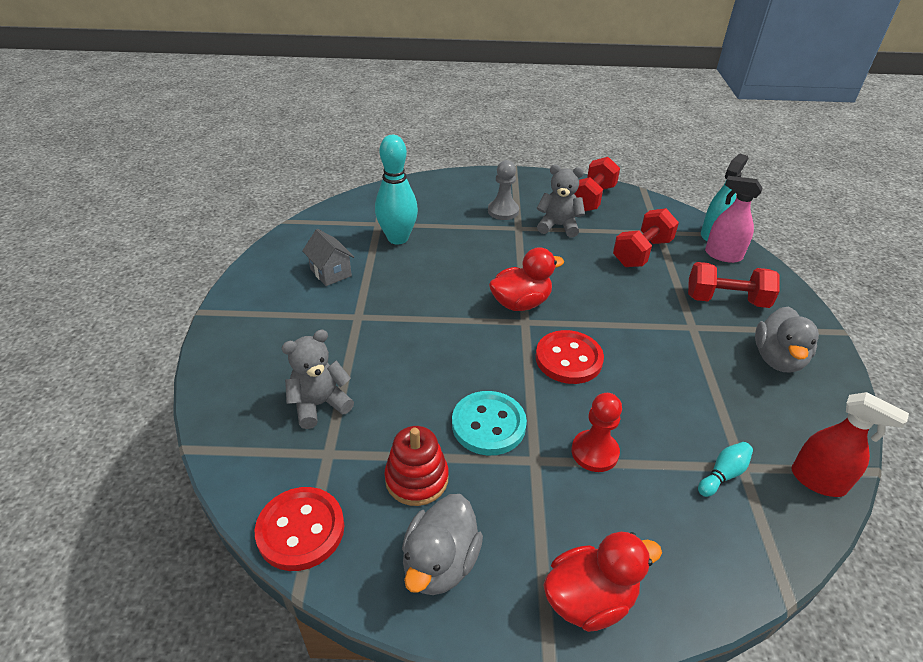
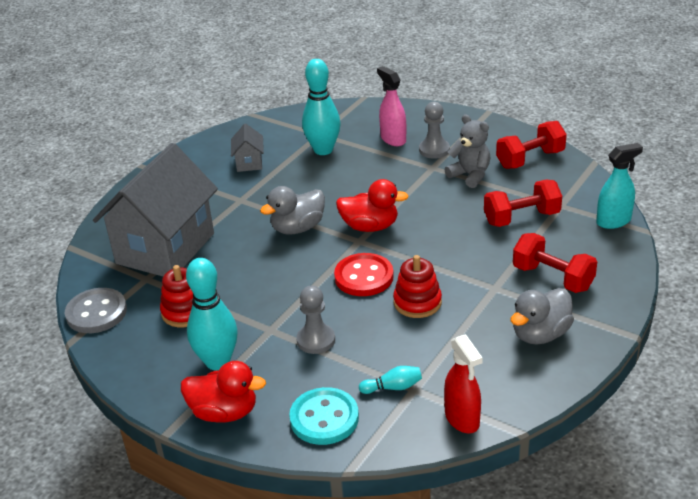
camera: 35 degrees right, 5 degrees down
(301, 530) = (96, 313): red button -> grey button
(319, 404) = (165, 248): grey teddy bear -> grey house
(440, 563) = (157, 359): grey duck -> grey duck (298, 228)
(488, 425) = (261, 298): turquoise button -> turquoise button (324, 418)
(516, 530) = (217, 362): none -> turquoise bowling pin
(594, 452) = (316, 340): red pawn -> grey pawn
(645, 368) = (417, 302): none -> red stacking toy
(722, 255) = (599, 242): pink spray bottle -> pink spray bottle (393, 139)

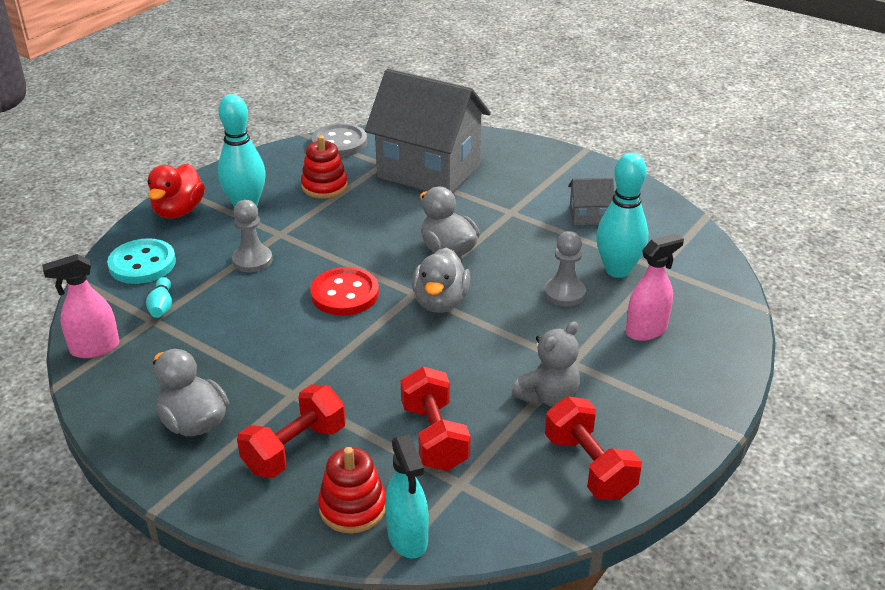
camera: 90 degrees right, 0 degrees up
(370, 226) = (440, 302): red duck -> grey duck
(417, 302) = (287, 330): red stacking toy -> red stacking toy (352, 507)
(434, 150) = (617, 367): grey pawn -> grey pawn (564, 293)
(462, 419) = (94, 348): red spray bottle -> pink spray bottle

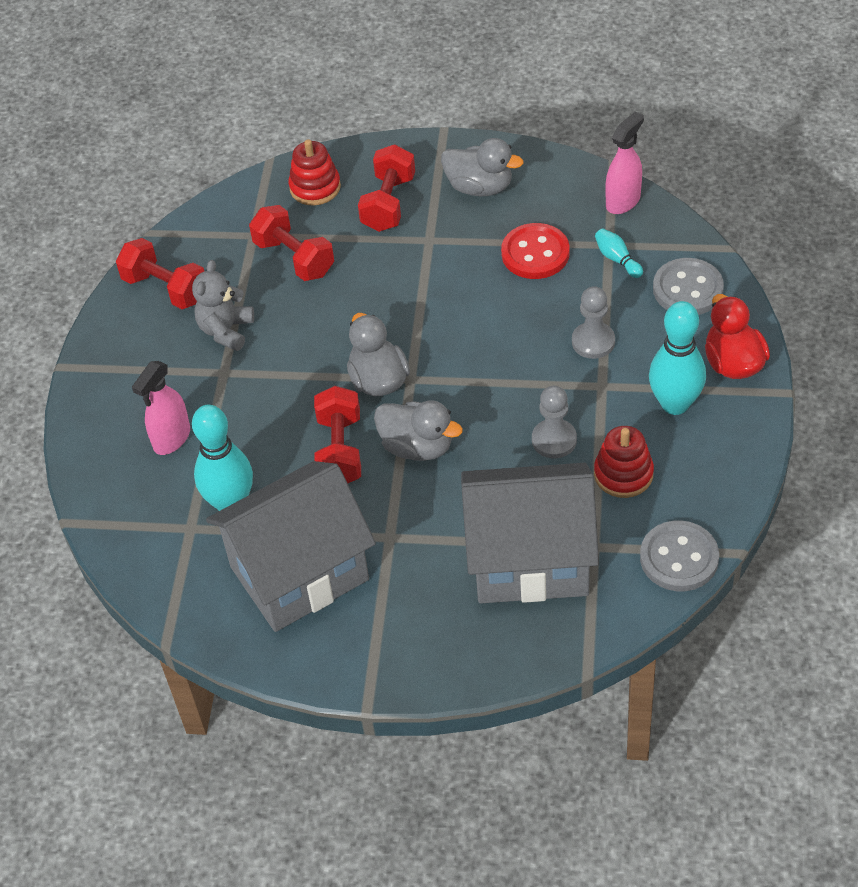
camera: 155 degrees right, 15 degrees up
(142, 264) = (688, 289): turquoise button -> grey button
(345, 294) = (472, 347): red button -> red button (535, 253)
(407, 538) = (264, 187): turquoise spray bottle -> none
(508, 269) = (340, 451): none -> red dumbbell
(564, 293) = (269, 446): grey pawn -> grey pawn (554, 440)
(589, 216) = (299, 573): grey house -> grey house, size x2.43

